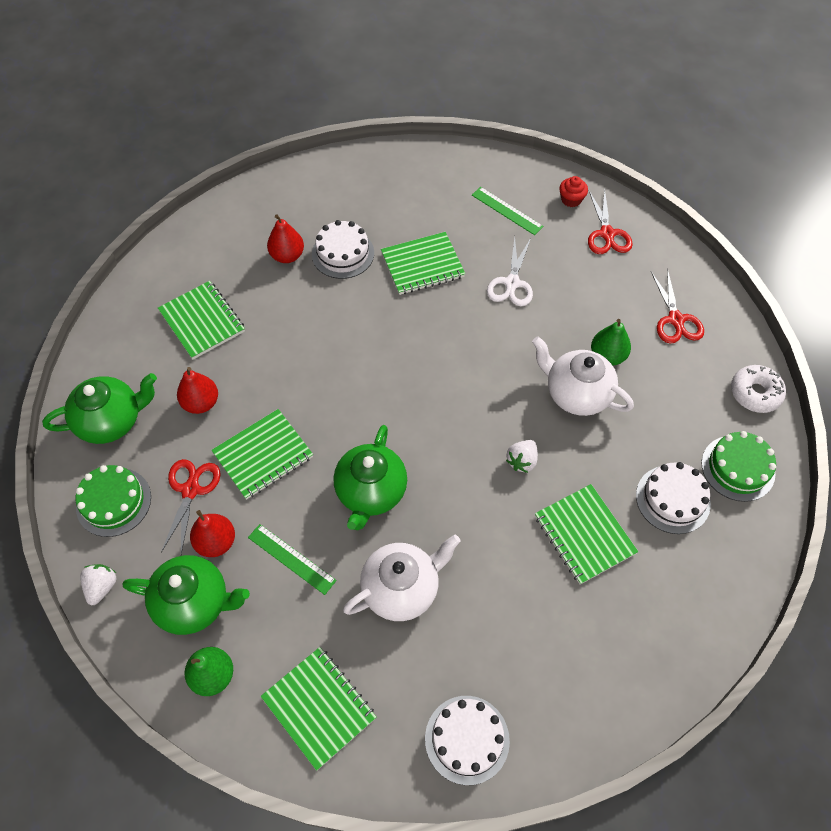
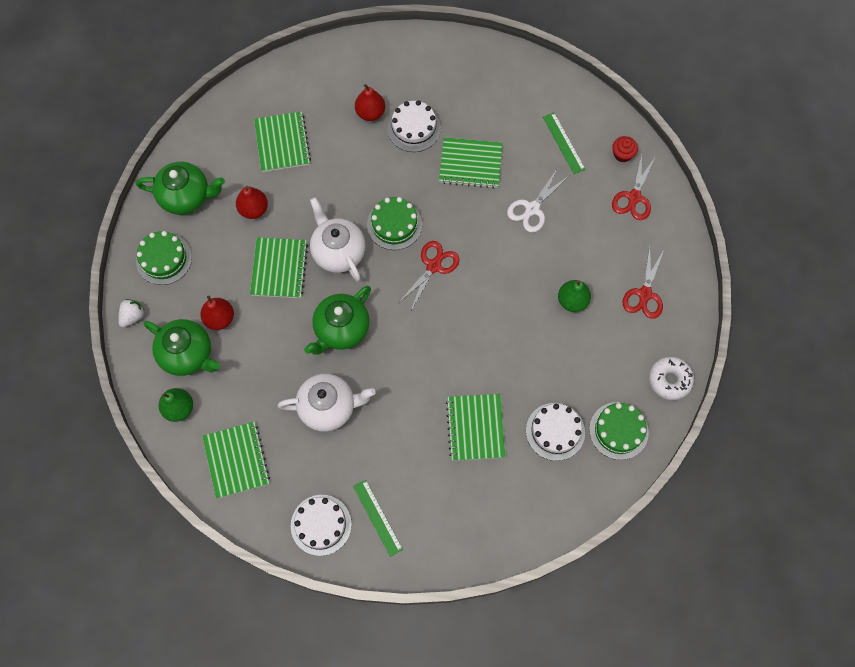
camera: 25 degrees right, 10 degrees up
(190, 490) = (218, 273): red scissors -> red scissors (433, 266)
(263, 455) = (279, 269): green notebook -> green notebook turned 75 degrees counterclockwise
(291, 558) = (264, 353): green ruler -> green ruler (378, 517)
(373, 355) = (394, 224): none -> green cake
(522, 461) = (461, 354): white strawberry -> none
(576, 393) = (530, 320): white teapot -> white teapot (338, 251)

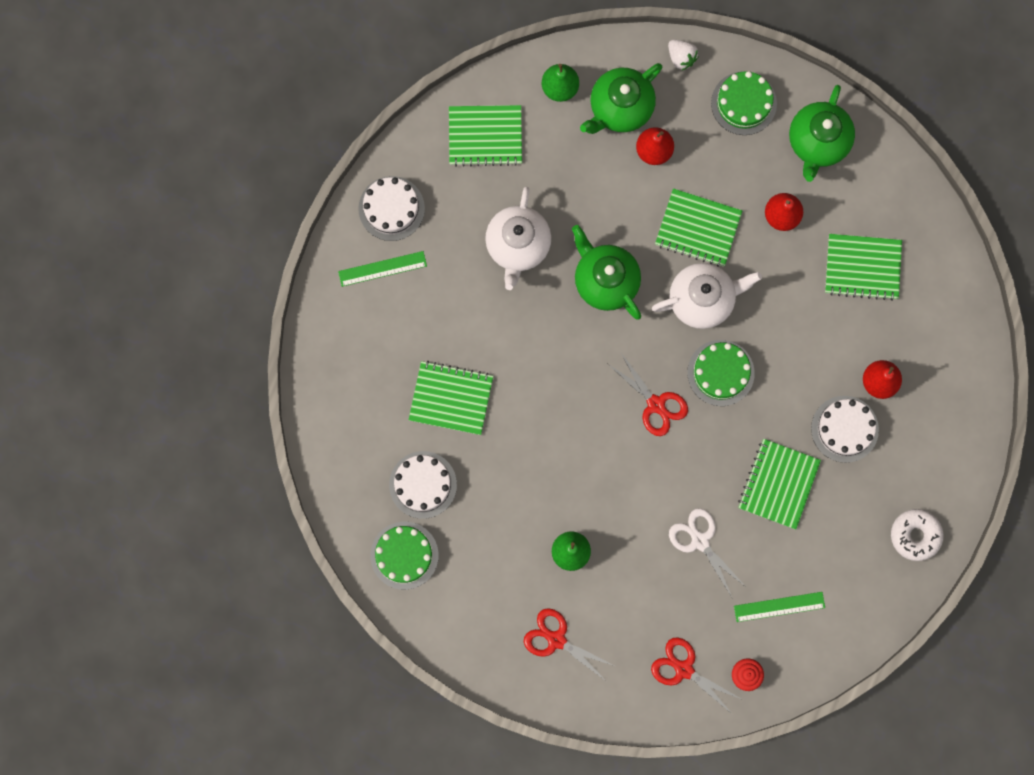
camera: 105 degrees right, 10 degrees up
(669, 380) = (446, 633): white donut -> white donut (915, 535)

